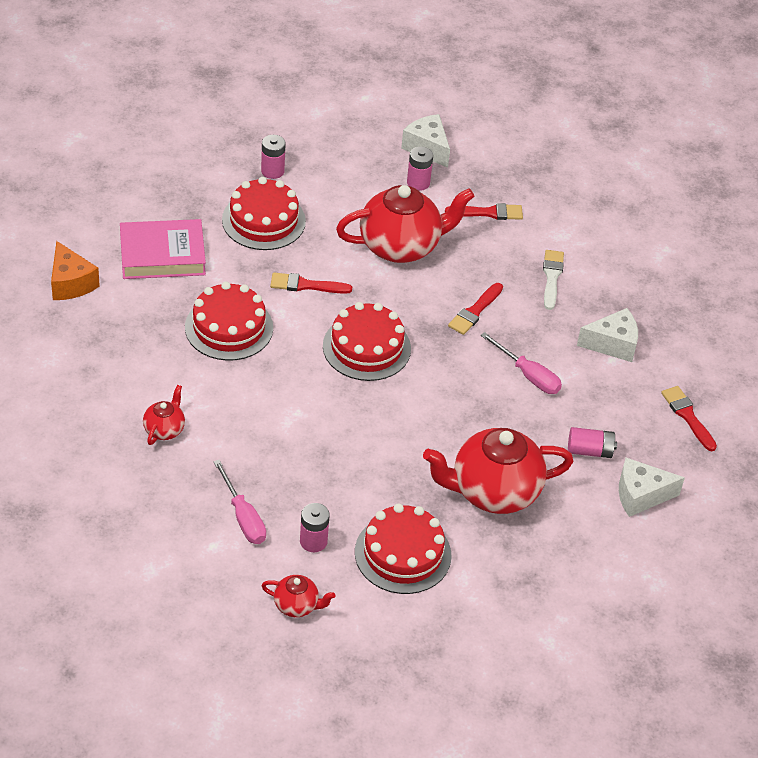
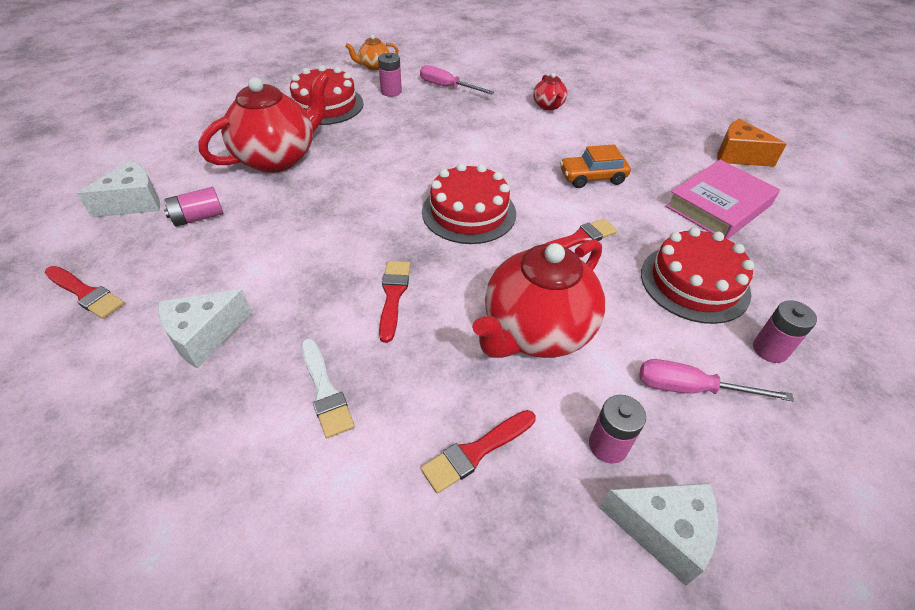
camera: 150 degrees right, 0 degrees up
(229, 327) = (592, 177): red cake -> orange car
(297, 605) = (374, 66): red teapot -> orange teapot
(528, 375) = (294, 256): pink screwdriver -> pink screwdriver (690, 388)

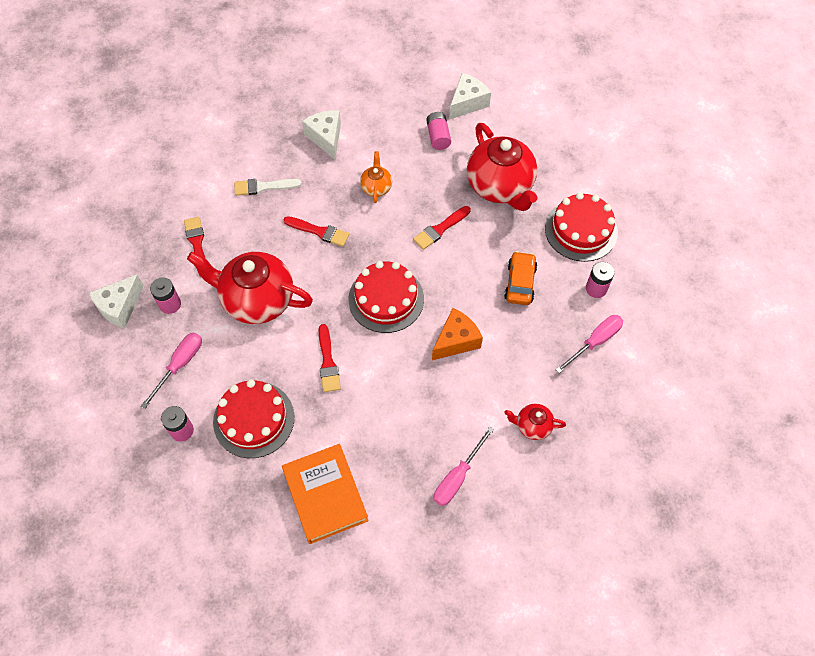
camera: 110 degrees right, 15 degrees up
(86, 293) = (383, 86): red brush -> red brush (440, 229)
(134, 203) = (467, 103): white cheese -> white cheese turned 120 degrees counterclockwise
(374, 66) = (657, 285): orange teapot -> orange teapot (376, 187)
(536, 331) = (257, 300): red teapot -> red teapot turned 45 degrees counterclockwise
(592, 177) = (399, 410): orange car -> orange car (520, 283)
(626, 135) = (457, 477): none -> pink screwdriver
(718, 206) = (325, 495): pink book -> orange book
(738, 156) = (389, 568): orange cheese -> orange cheese (456, 341)

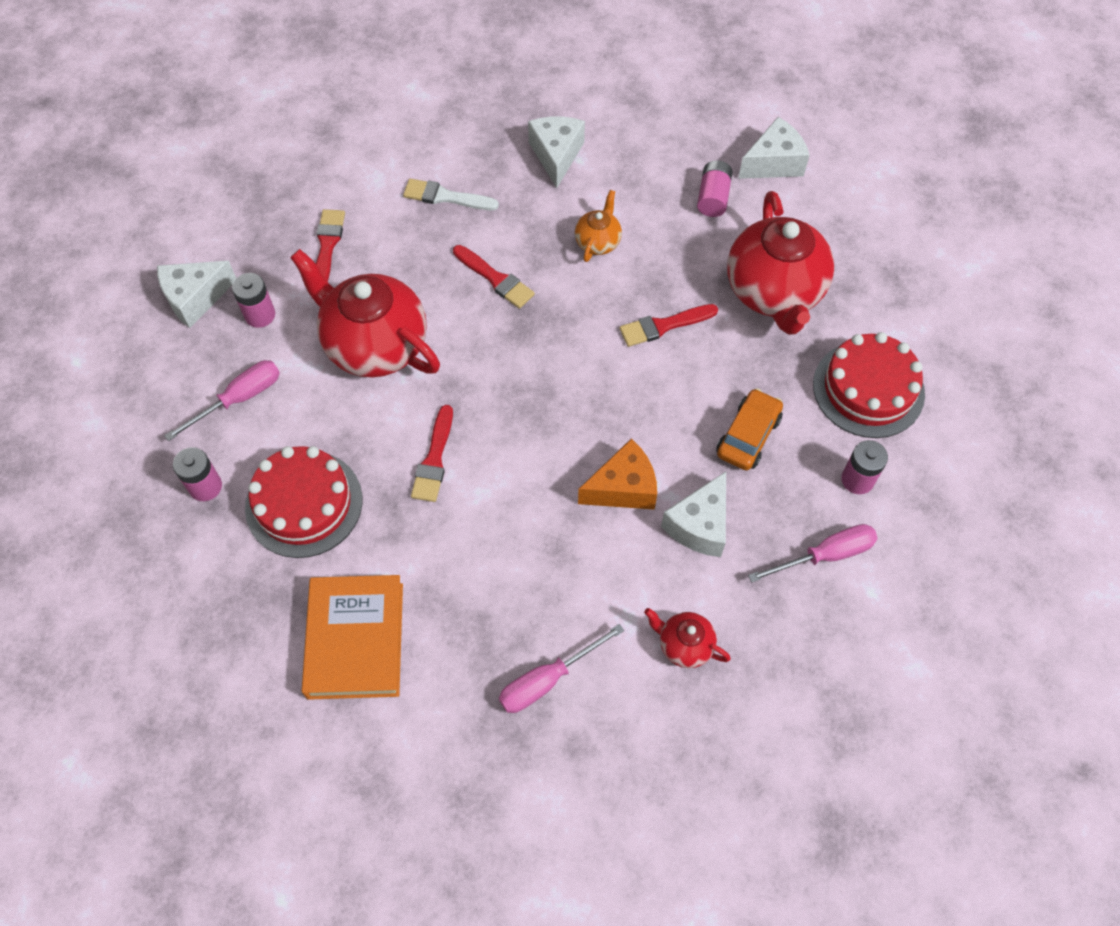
camera: 20 degrees right, 0 degrees up
(386, 299) = (549, 398): red cake -> none
(512, 348) = (699, 525): none -> white cheese

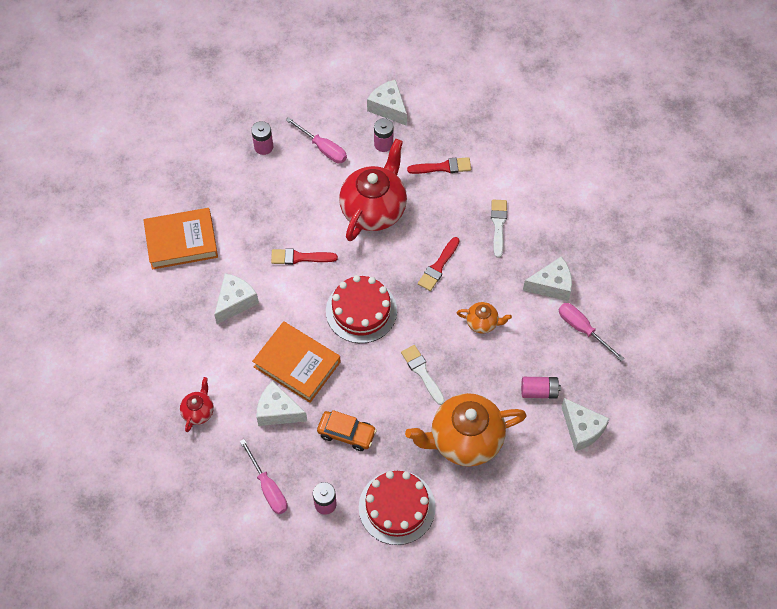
camera: 80 degrees right, 0 degrees up
(304, 503) = (260, 197): red cake -> red cake (361, 311)
(494, 565) = (235, 302): none -> white cheese
(547, 680) = (169, 341): pink screwdriver -> pink screwdriver (582, 329)
(623, 488) = (297, 364): orange cheese -> orange book
(664, 326) = (422, 372): red brush -> white brush
(774, 292) = (464, 440): red teapot -> orange teapot

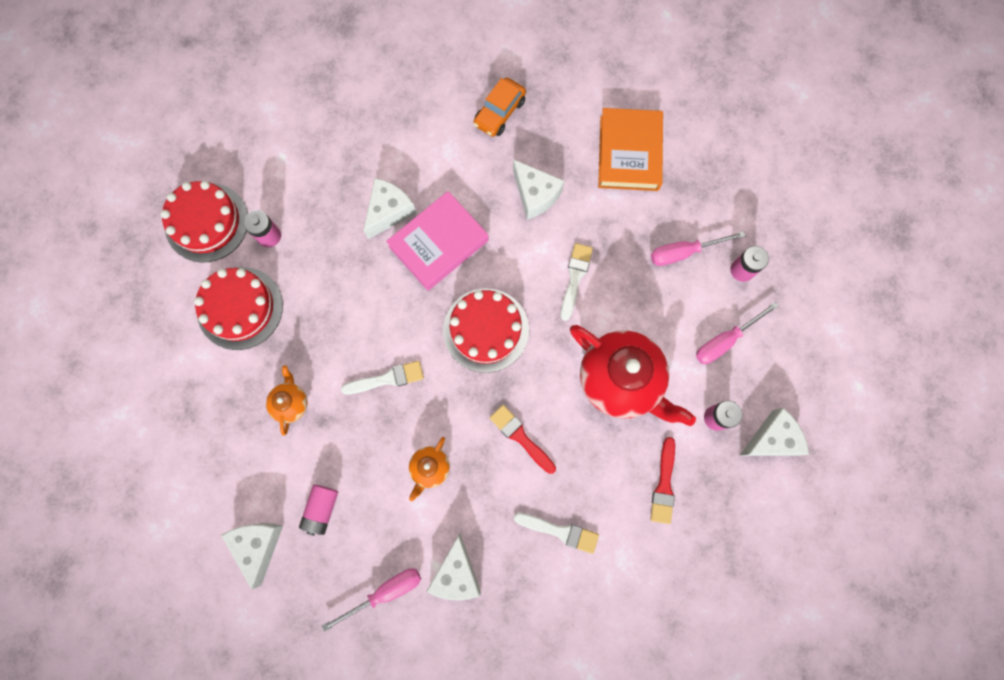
camera: 105 degrees right, 15 degrees up
(198, 411) = (414, 132): red teapot -> none
(268, 487) = (307, 183): pink screwdriver -> pink screwdriver (684, 252)
(297, 364) = (439, 244): orange book -> pink book
(300, 257) = (575, 277): red brush -> white brush
(326, 563) = (206, 222): none -> red cake
(346, 433) = (340, 277): orange car -> orange car (499, 112)
(464, 440) = (291, 403): orange teapot -> orange teapot, size x0.46
(582, 429) = (258, 545): white cheese -> white cheese turned 105 degrees clockwise

